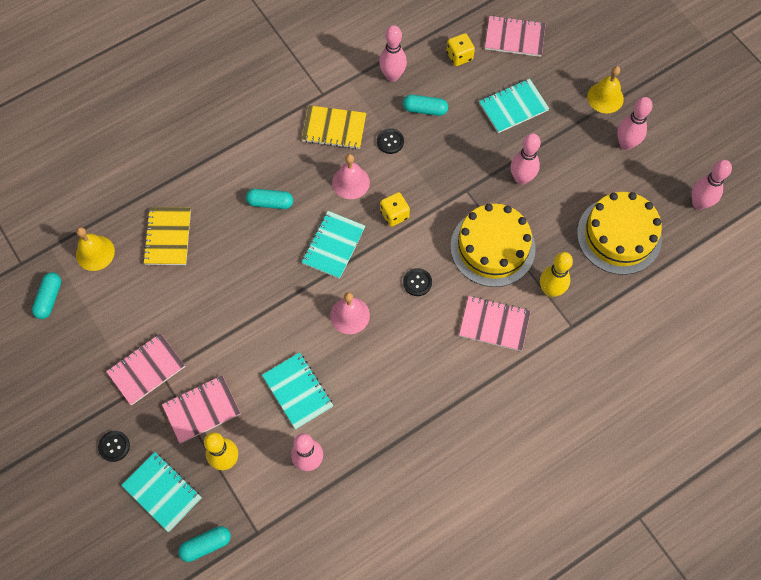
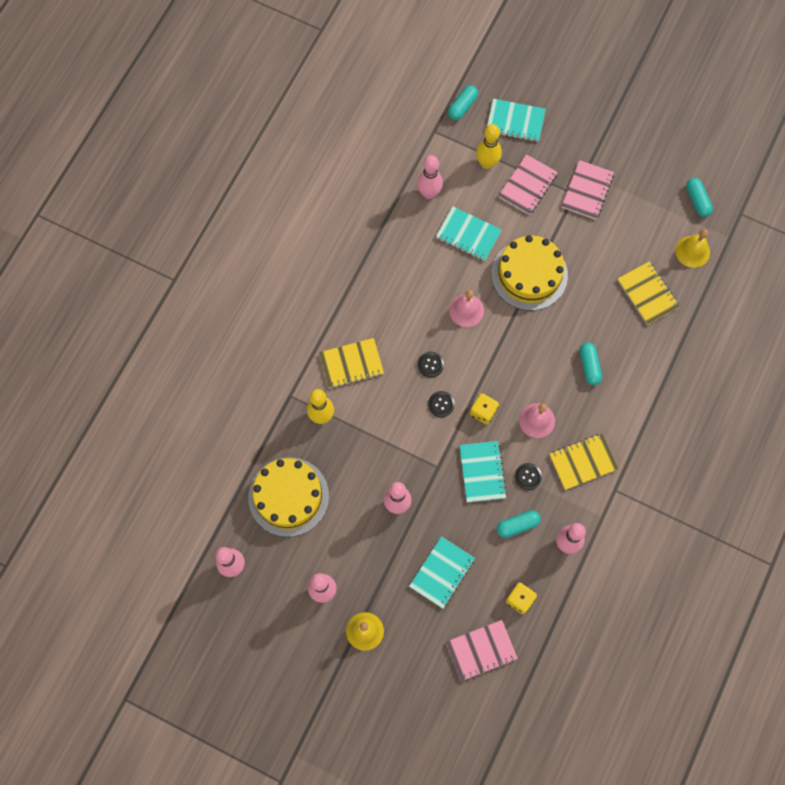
camera: 150 degrees right, 5 degrees up
(114, 446) = (570, 131): black button -> black button (441, 404)
(270, 202) = (589, 366): turquoise capsule -> turquoise capsule turned 75 degrees counterclockwise
(333, 245) = (515, 358): turquoise notebook -> turquoise notebook (482, 472)
(492, 247) = (387, 427): yellow cake -> yellow cake (529, 274)
(494, 324) = (351, 364): pink notebook -> yellow notebook

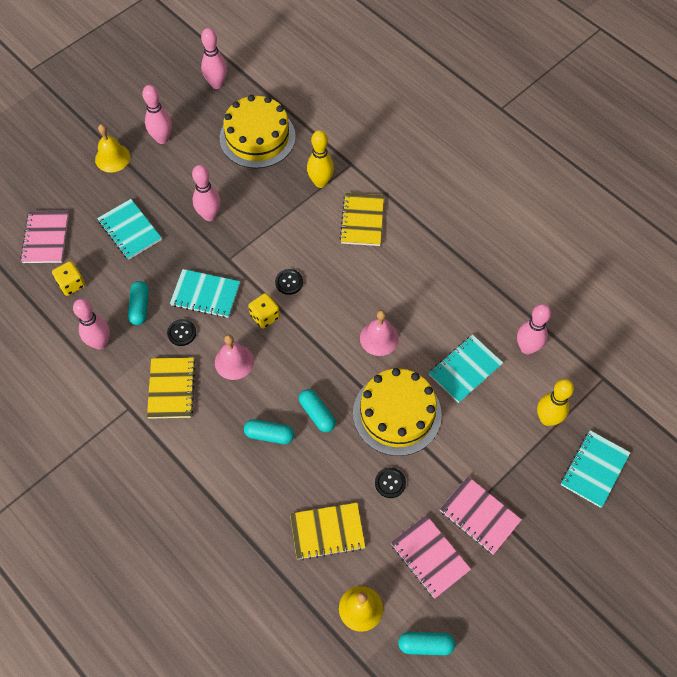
camera: 110 degrees right, 10 degrees down
(430, 364) = (333, 286): black button -> black button (390, 483)
(462, 106) = (628, 419): turquoise capsule -> turquoise capsule (317, 414)
(527, 186) = (506, 452): pink notebook -> pink notebook (429, 557)

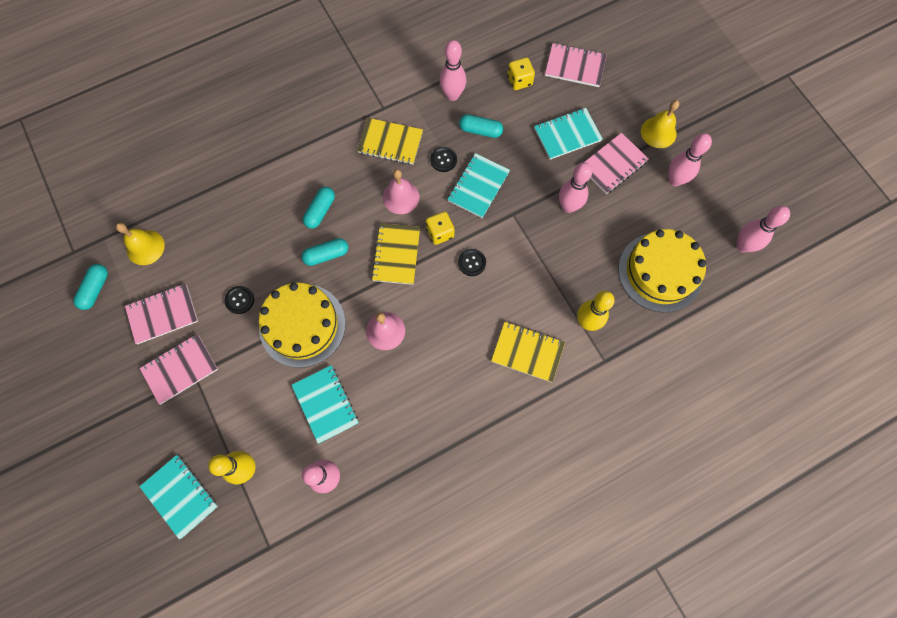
camera: 105 degrees right, 10 degrees up
(156, 188) = (613, 164): none -> pink notebook
(327, 531) = (217, 237): yellow notebook -> yellow notebook (396, 254)

